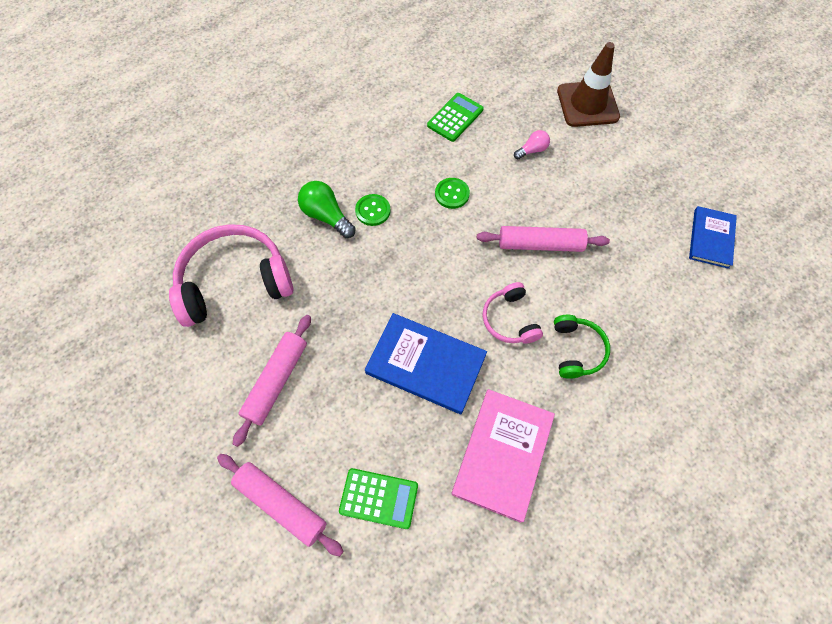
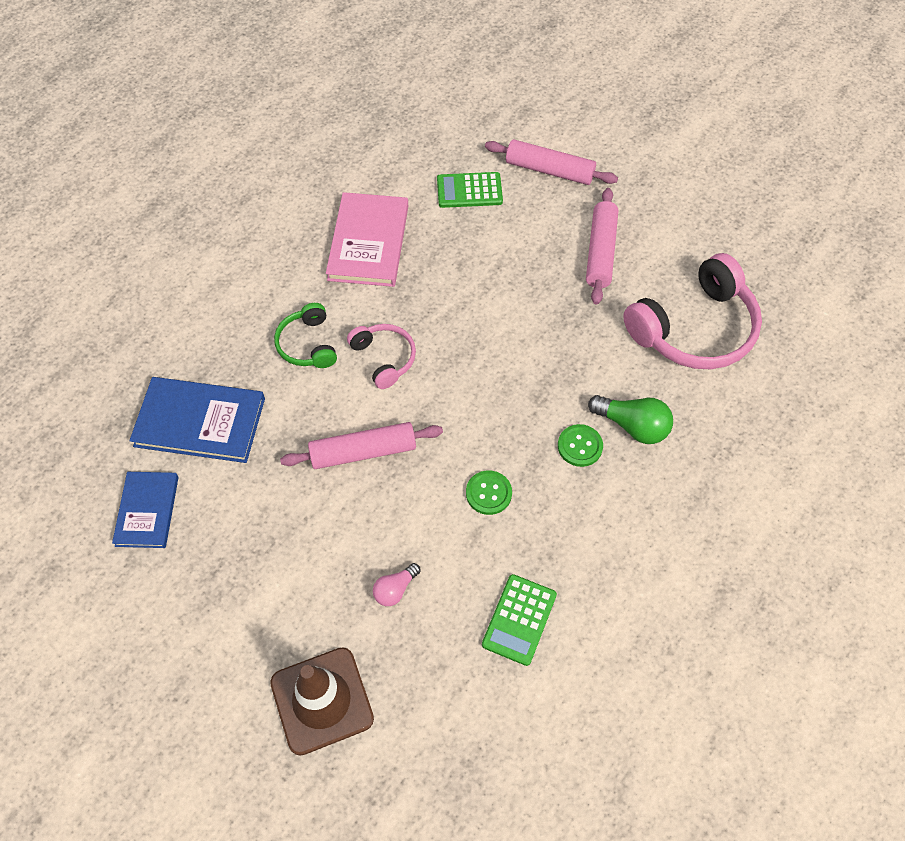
camera: 165 degrees right, 5 degrees down
(426, 364) = (461, 297): blue book -> blue book (200, 422)

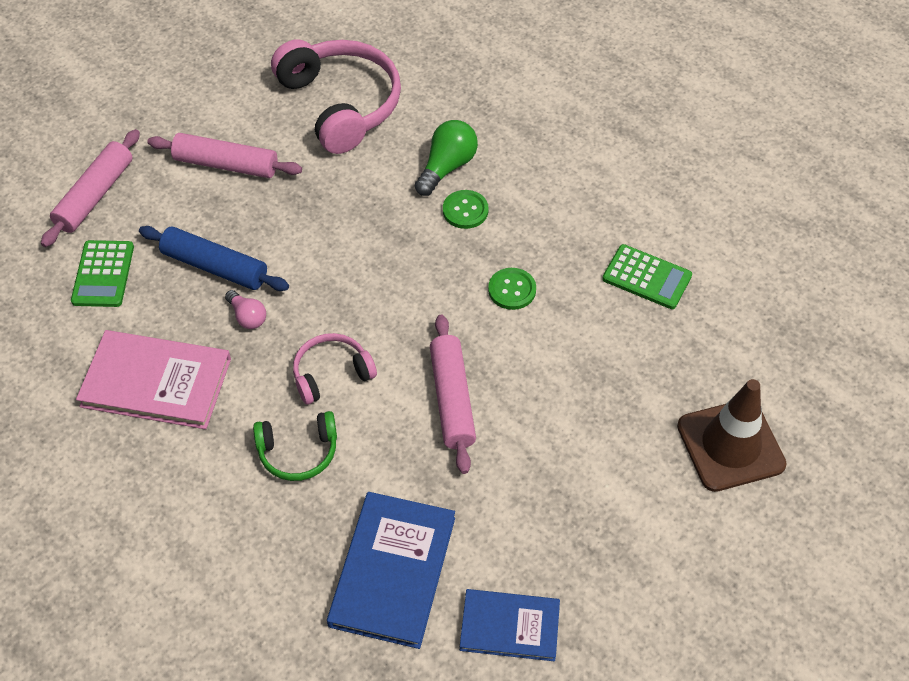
camera: 85 degrees left, 5 degrees down
(395, 589) = (614, 377): pink light bulb -> pink light bulb (247, 316)
(486, 261) = (215, 267): none -> blue rolling pin

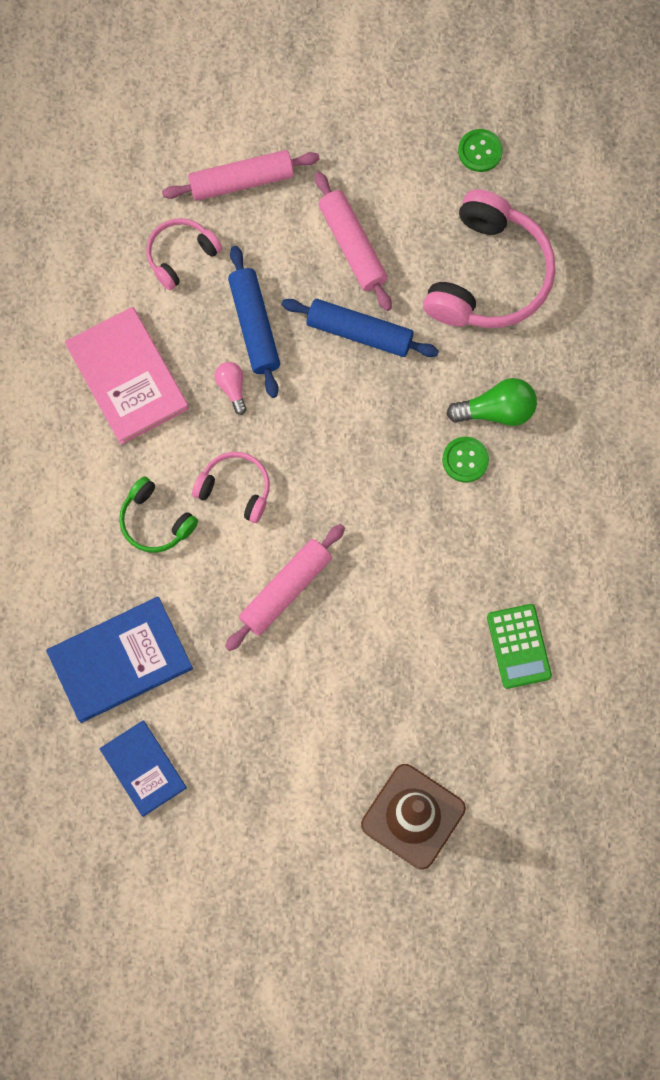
camera: 50 degrees right, 20 degrees up
(103, 274) = (181, 255): green calculator -> pink headphones
(247, 316) = (232, 388): pink light bulb -> pink light bulb turned 150 degrees clockwise
(296, 206) = (359, 333): none -> blue rolling pin
(512, 290) = (419, 555): green button -> green button (480, 151)

